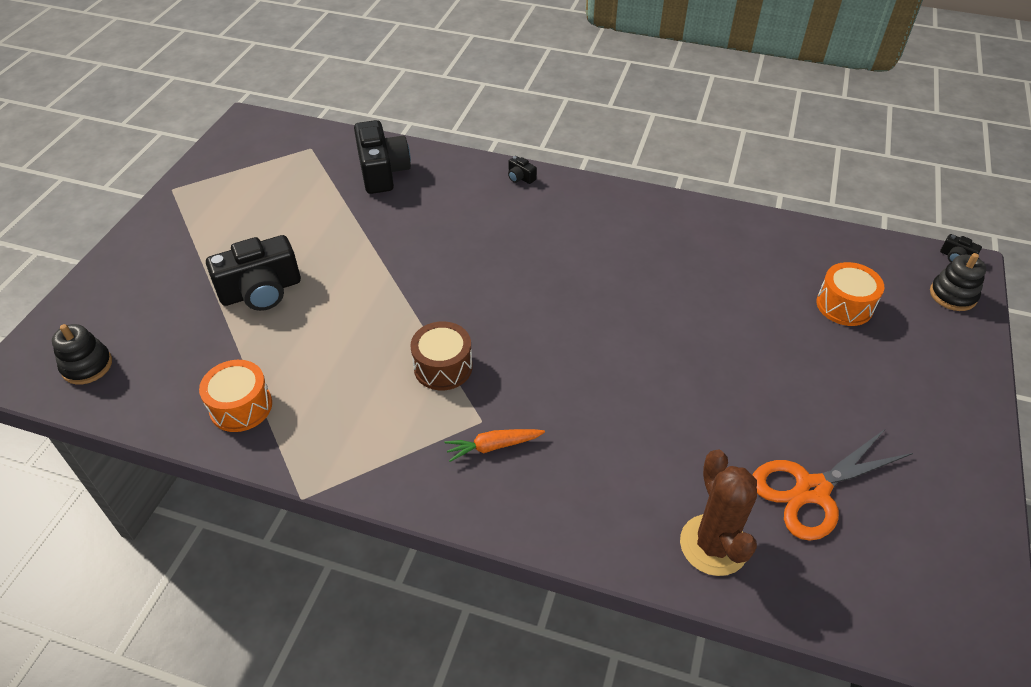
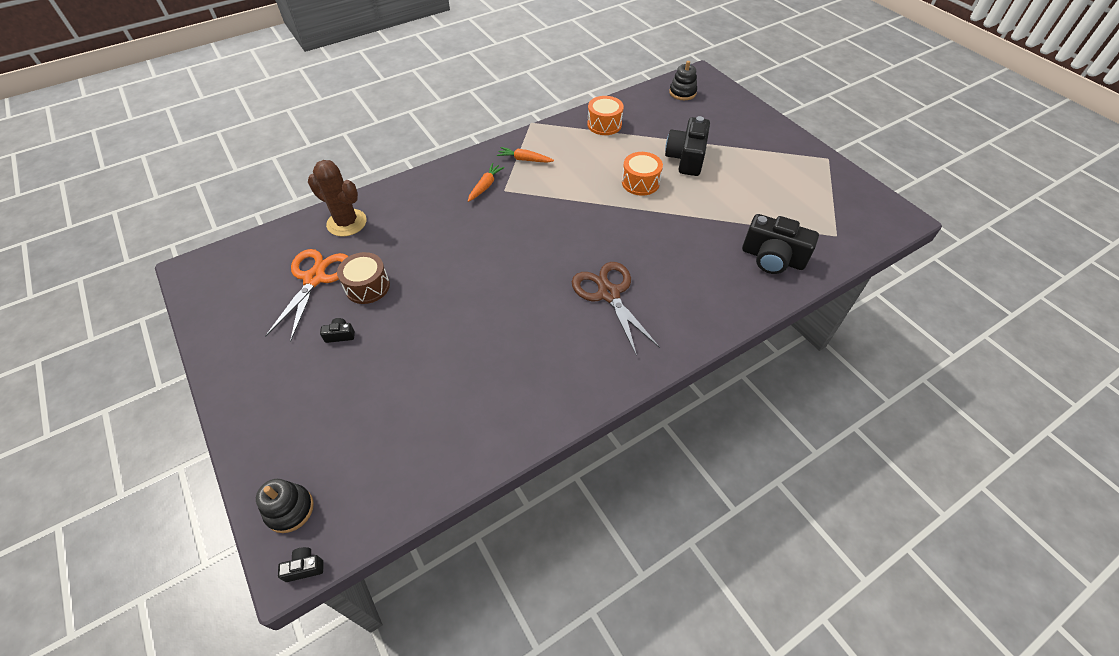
camera: 130 degrees right, 5 degrees up
(400, 443) = (524, 159): none -> orange carrot
(443, 367) = (554, 195): brown drum -> brown drum (367, 286)
(520, 177) = (699, 331): black camera -> black camera (340, 335)
(542, 245) = (608, 294): none -> brown scissors
(844, 305) = (372, 420): orange drum -> orange drum (640, 182)

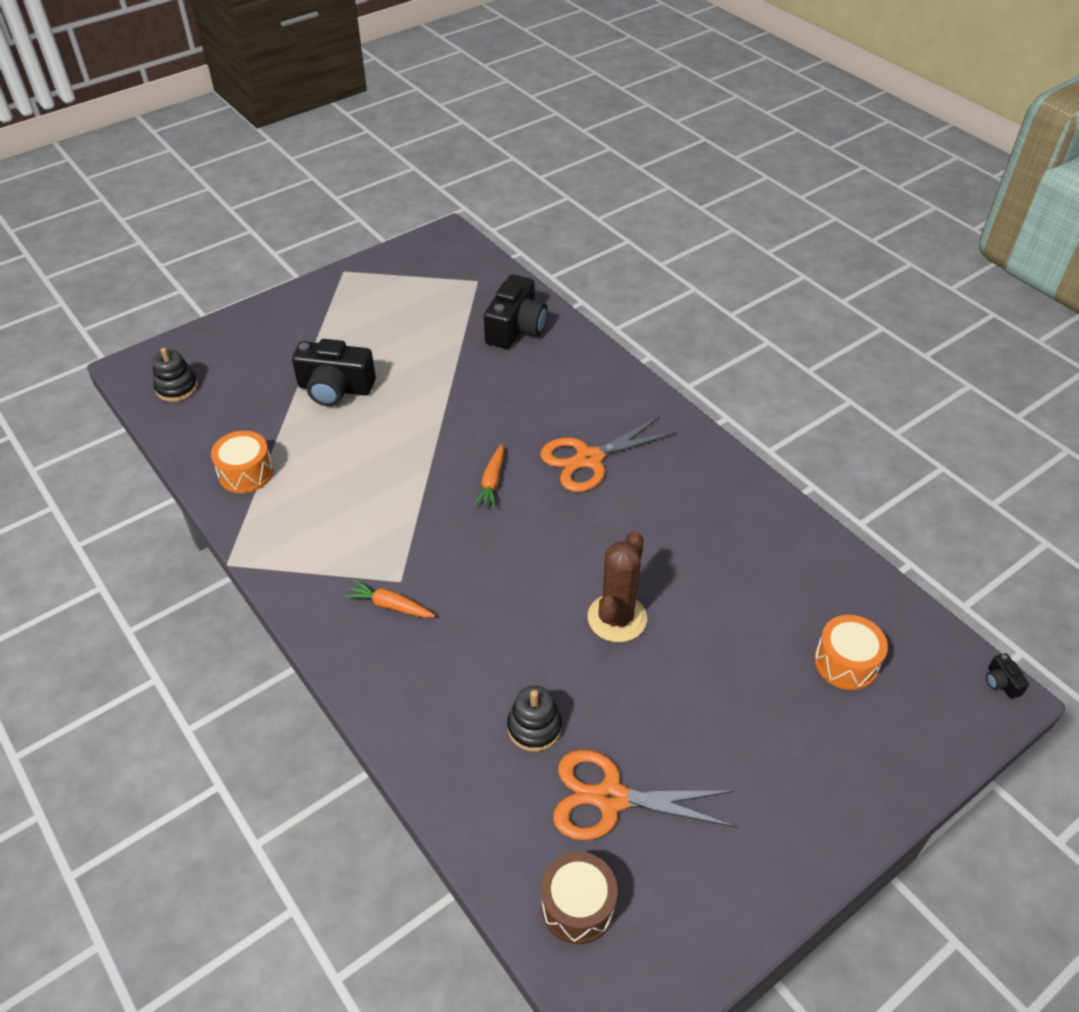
camera: 95 degrees left, 5 degrees down
(289, 509) = (952, 716): black stacking toy -> black stacking toy (534, 727)
(340, 335) = (707, 732): black camera -> none
(347, 223) = (482, 786): brown cactus -> brown cactus (617, 618)
(367, 286) = (615, 719): brown drum -> brown drum (578, 906)
(524, 159) = (327, 563): orange carrot -> orange carrot (492, 482)
(608, 294) = (589, 459): brown scissors -> orange scissors
(640, 182) = (385, 433): orange drum -> orange drum (846, 662)

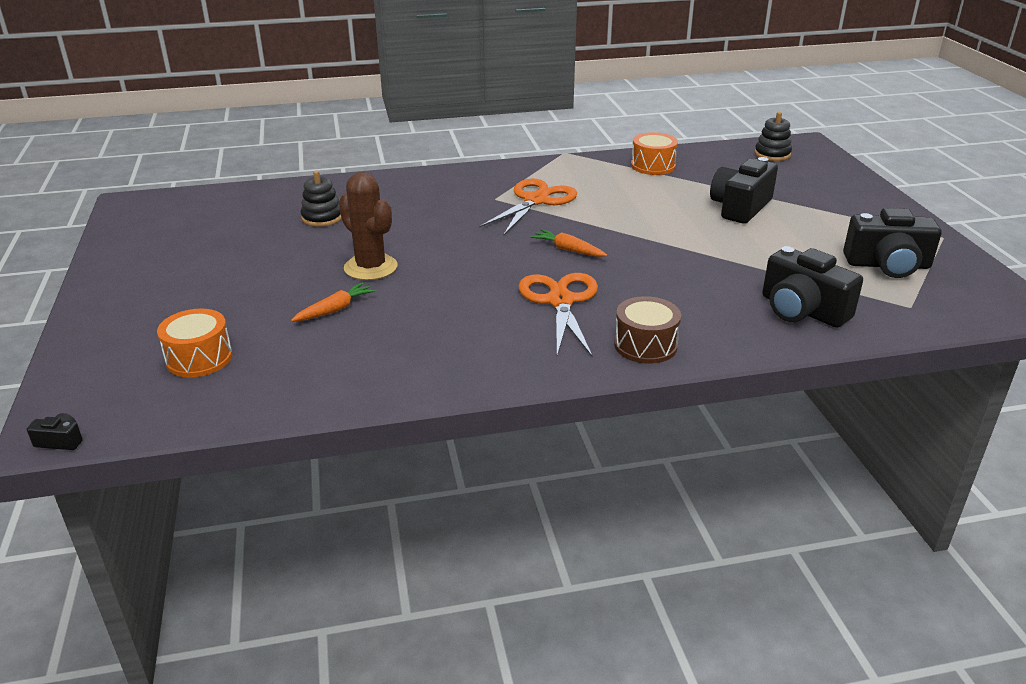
camera: 115 degrees right, 15 degrees down
(390, 605) = (476, 192): orange carrot -> orange carrot (335, 310)
(413, 295) = (887, 265): none -> black camera
(578, 906) = (198, 205): brown drum -> brown drum (645, 345)
(610, 798) = (241, 229): orange scissors -> orange scissors (536, 200)

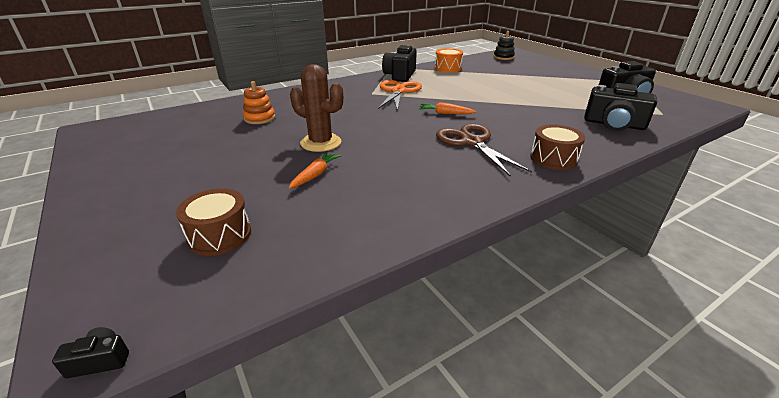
camera: 20 degrees left, 0 degrees up
(199, 358) = (220, 235): orange drum -> brown drum
(322, 218) = (259, 118): black stacking toy -> orange stacking toy
(560, 301) = (471, 142): orange scissors -> brown scissors
(740, 207) = (517, 81): black camera -> black camera (400, 75)

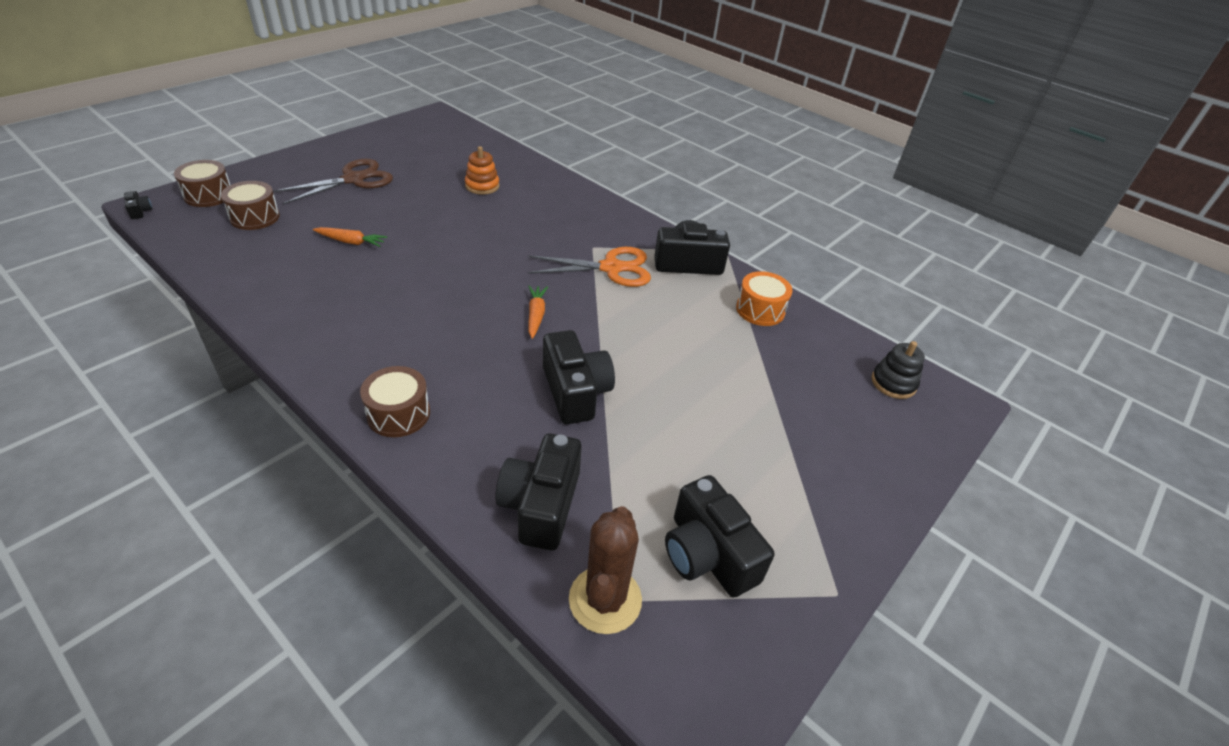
camera: 70 degrees right, 10 degrees up
(118, 281) = (208, 195): none -> brown drum
(321, 143) = (424, 233): brown cactus -> brown cactus (605, 599)
(471, 142) = (441, 341): brown scissors -> brown scissors (353, 179)
(520, 110) = (575, 392): none -> black camera

